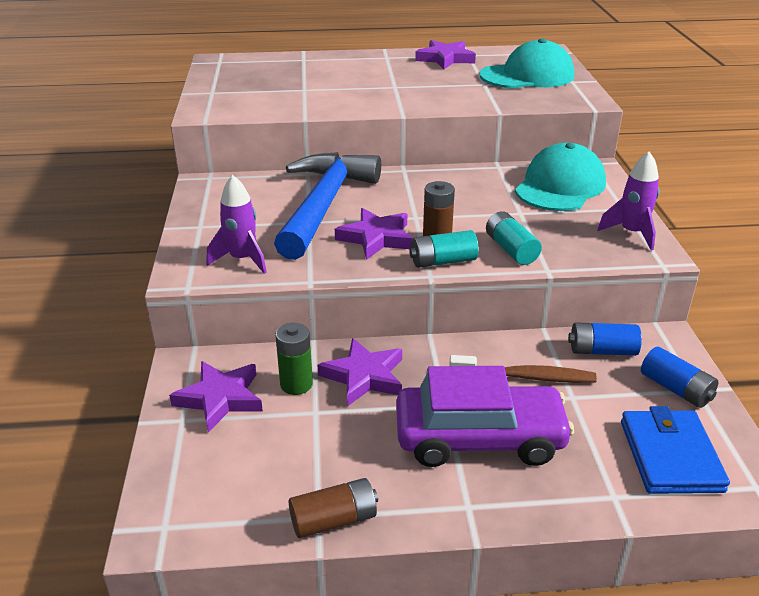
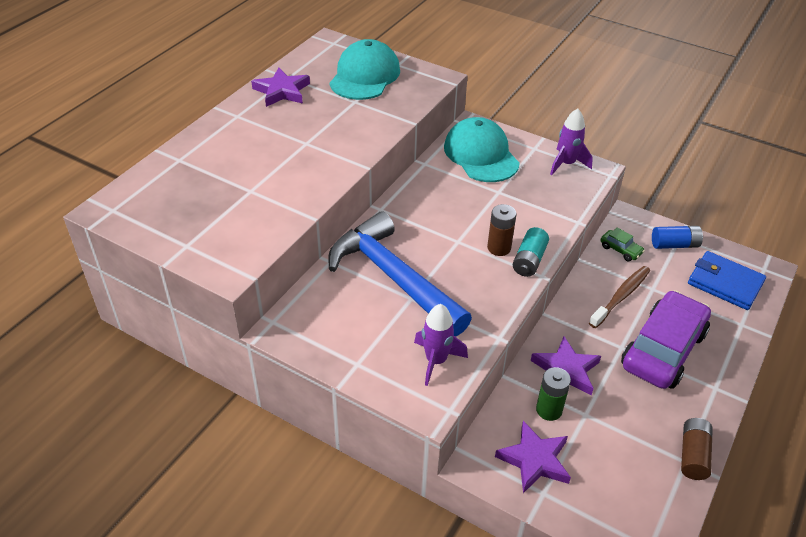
camera: 55 degrees left, 10 degrees up
(376, 238) = (469, 275): purple star -> none
(511, 250) = (541, 223): turquoise battery -> none
(602, 351) = (620, 250): blue battery -> green car

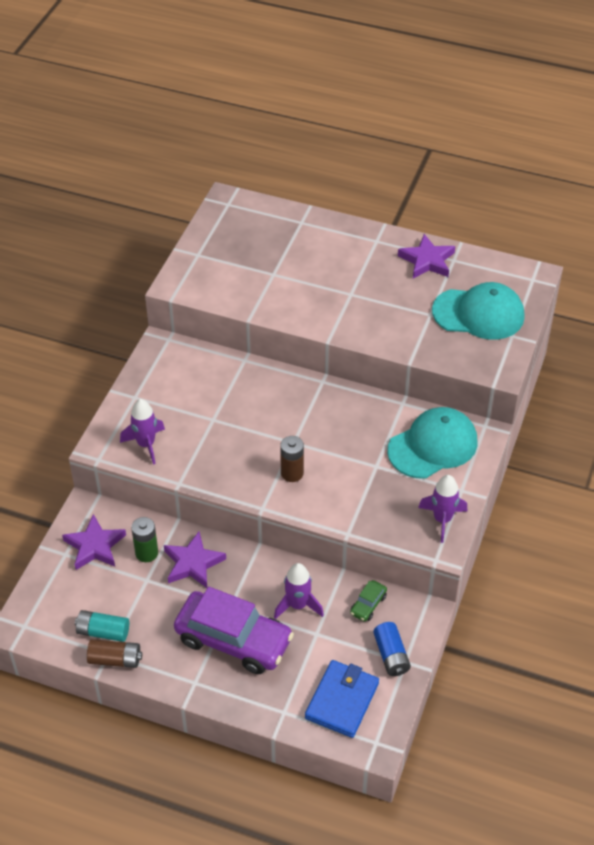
camera: 80 degrees right, 5 degrees up
(394, 277) = (235, 404): blue hammer -> none
(529, 260) = (280, 497): turquoise battery -> turquoise battery (103, 632)
(621, 296) = (298, 605): brown toothbrush -> purple rocket

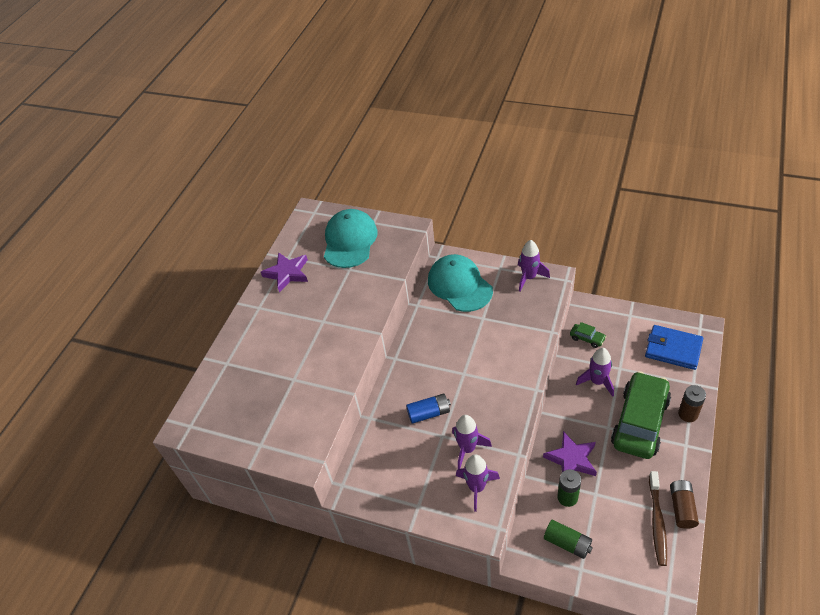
camera: 85 degrees left, 0 degrees up
(95, 546) = (567, 543): purple star -> green battery
(103, 632) = (657, 522): turquoise battery -> brown toothbrush
(193, 440) = (467, 449): none -> purple rocket
(233, 640) = (640, 422): purple car -> green car
(292, 473) = (497, 372): brown battery -> brown battery (688, 414)
(391, 655) = (627, 323): blue battery -> blue battery (429, 413)

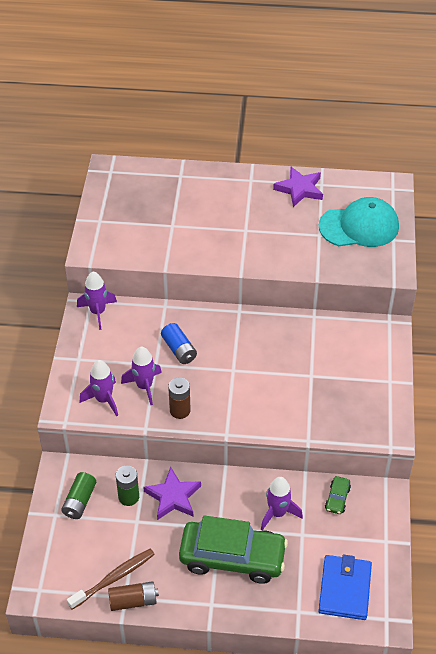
camera: 70 degrees right, 0 degrees up
(459, 285) = (352, 348): turquoise cap -> none
(529, 277) = (383, 410): purple rocket -> purple rocket (98, 312)
(657, 522) = (114, 578): brown toothbrush -> brown toothbrush turned 150 degrees clockwise
(688, 414) = (253, 606): brown battery -> brown battery (180, 410)

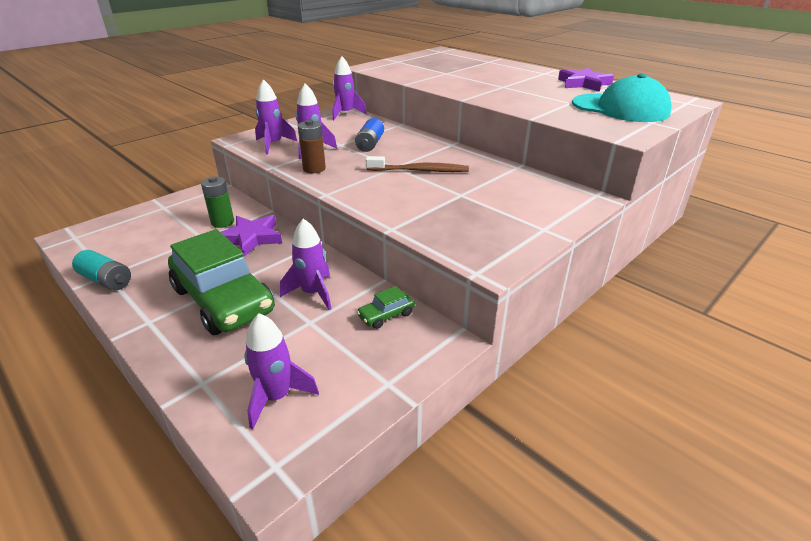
camera: 40 degrees right, 15 degrees down
(79, 501) = (190, 208): green battery -> none
(114, 578) = (124, 259): brown toothbrush -> brown toothbrush (420, 171)
(133, 601) = (106, 280): brown battery -> turquoise battery
(344, 589) = (277, 397): blue wallet -> purple rocket

